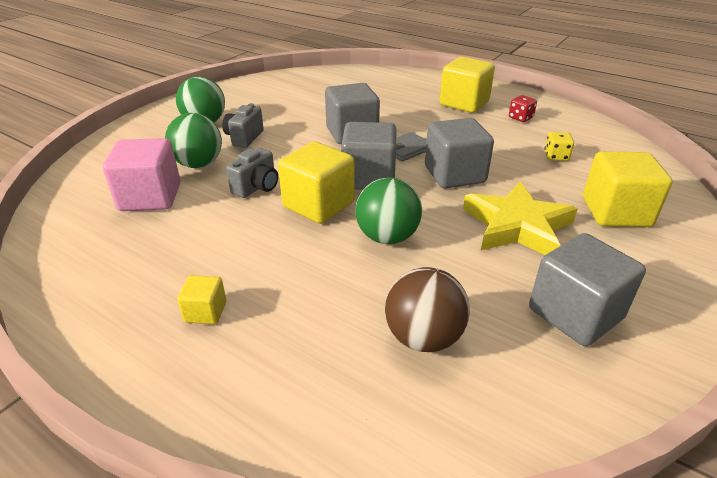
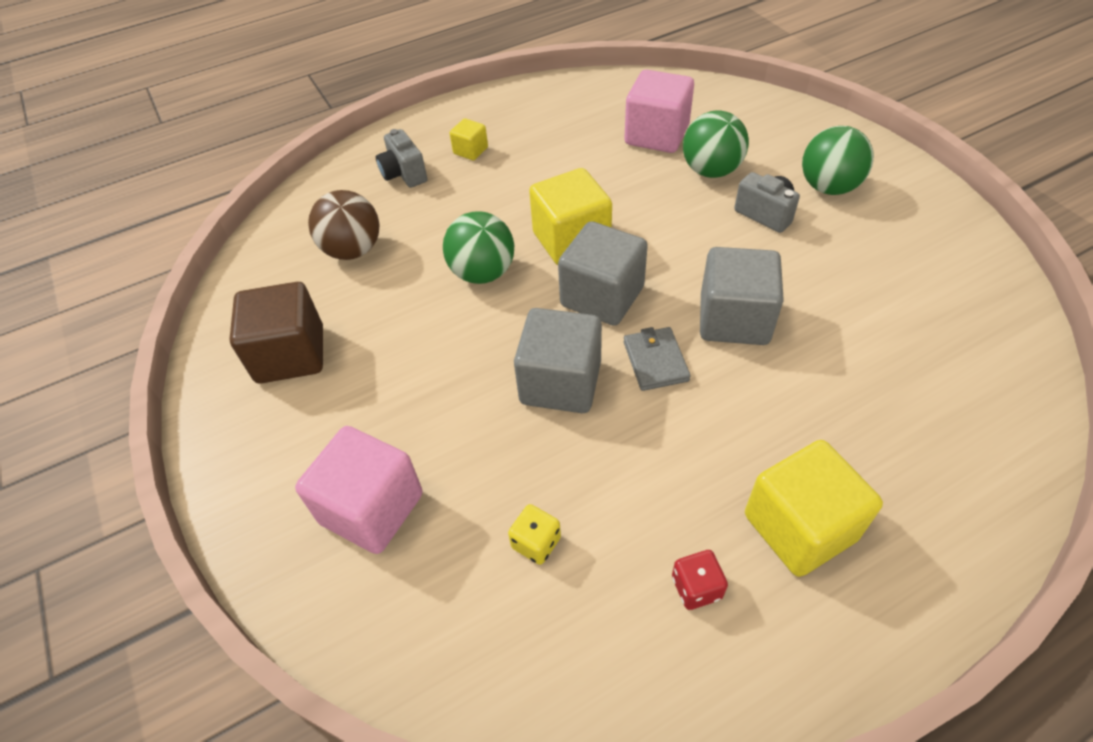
camera: 120 degrees right, 15 degrees up
(257, 187) = (634, 204): grey camera -> grey camera (404, 174)
(517, 226) = (423, 386): yellow star -> none
(575, 314) = (290, 354): grey cube -> brown cube
(616, 212) = (372, 508): yellow cube -> pink cube

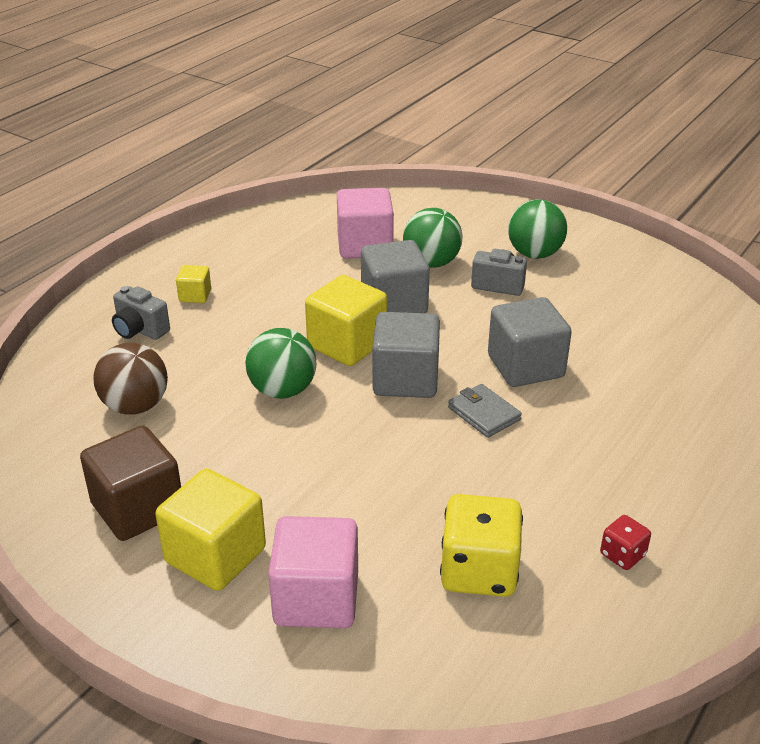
camera: 30 degrees left, 15 degrees down
(536, 543) = (479, 571): yellow dice -> yellow dice, size x2.01
(560, 382) = (416, 452): grey cube -> grey cube (394, 304)
(799, 527) = (668, 489): yellow cube -> yellow cube (215, 555)

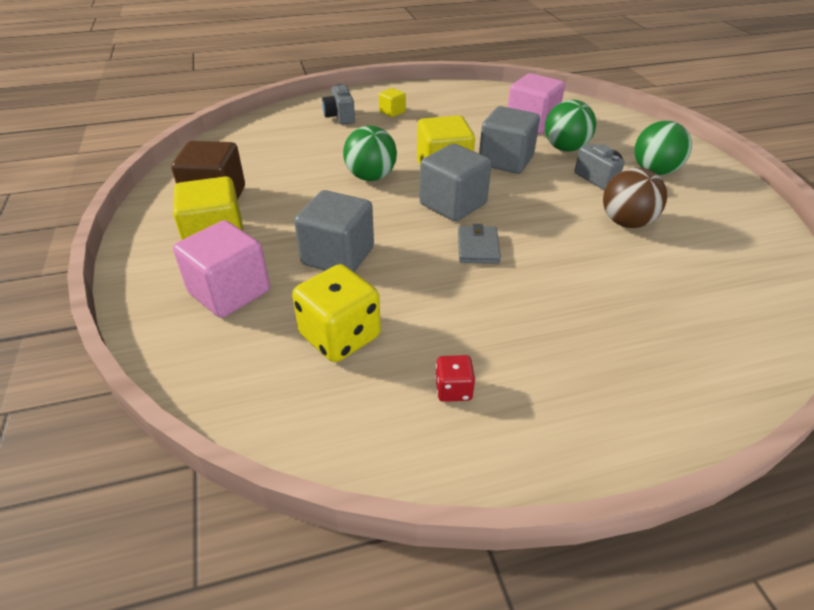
camera: 40 degrees right, 5 degrees up
(135, 406) = (286, 150): brown ball -> brown ball (626, 222)
(525, 366) = (549, 234): grey cube -> grey cube (338, 256)

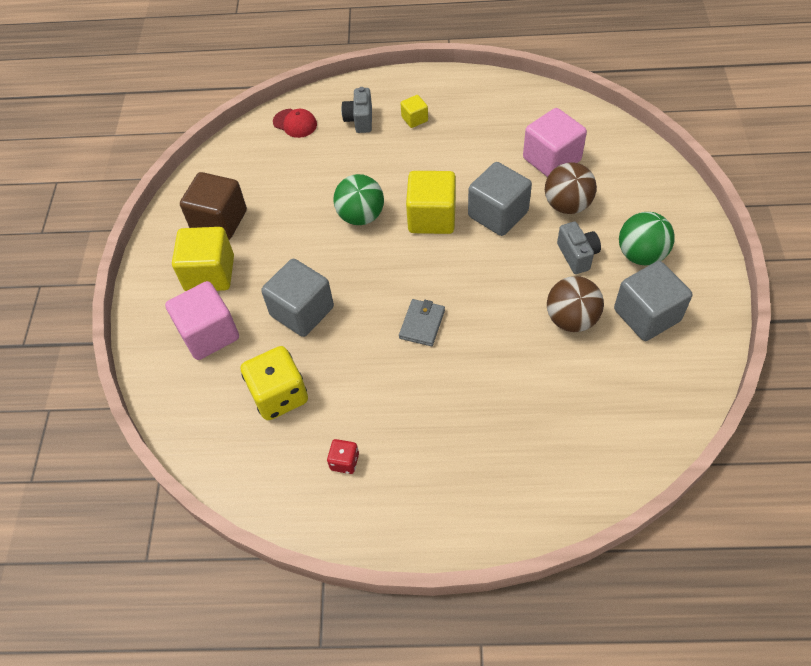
camera: 20 degrees right, 15 degrees up
(276, 125) = (295, 123): none -> red cap
(453, 204) = (422, 266): grey cube -> grey cube (646, 315)
(565, 148) = (567, 205): green ball -> brown ball

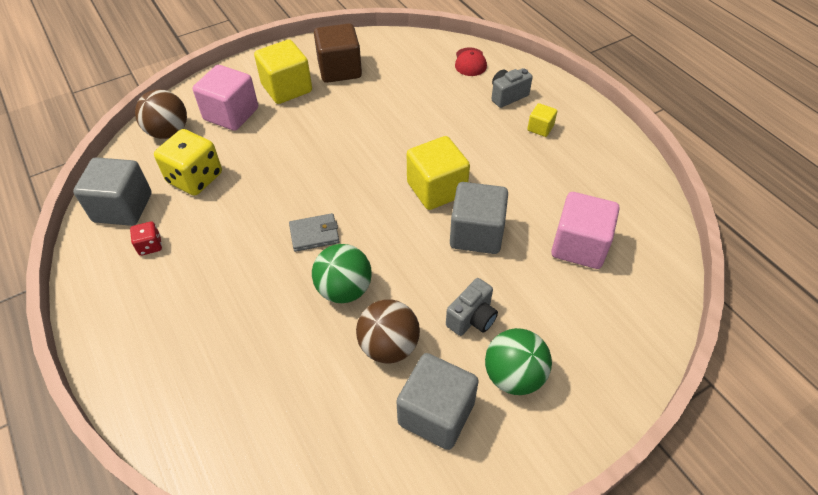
camera: 55 degrees right, 5 degrees down
(302, 311) = (282, 154): grey cube -> grey cube (123, 207)
(361, 216) = (403, 144): green ball -> green ball (344, 289)
(567, 205) = (530, 283): brown ball -> brown ball (168, 132)

